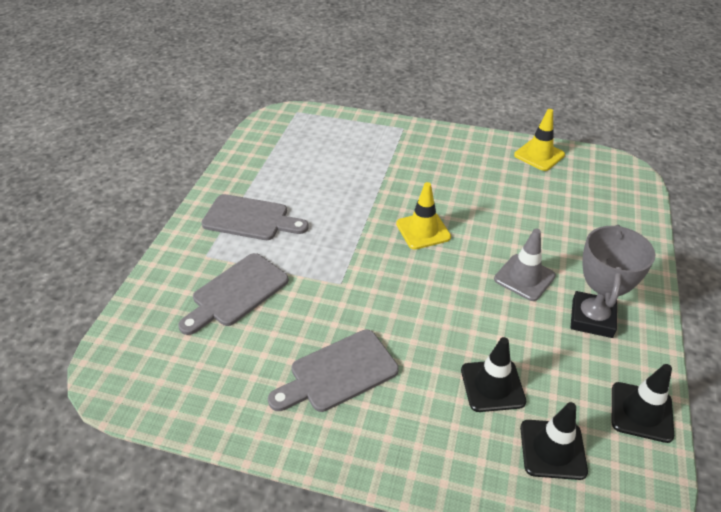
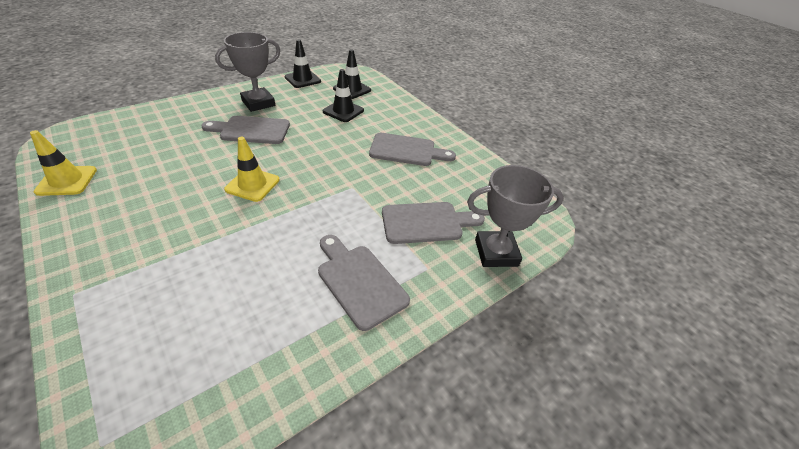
camera: 145 degrees left, 0 degrees up
(151, 303) = (496, 252): none -> grey trophy
(524, 277) = (251, 130): grey traffic cone -> grey cutting board

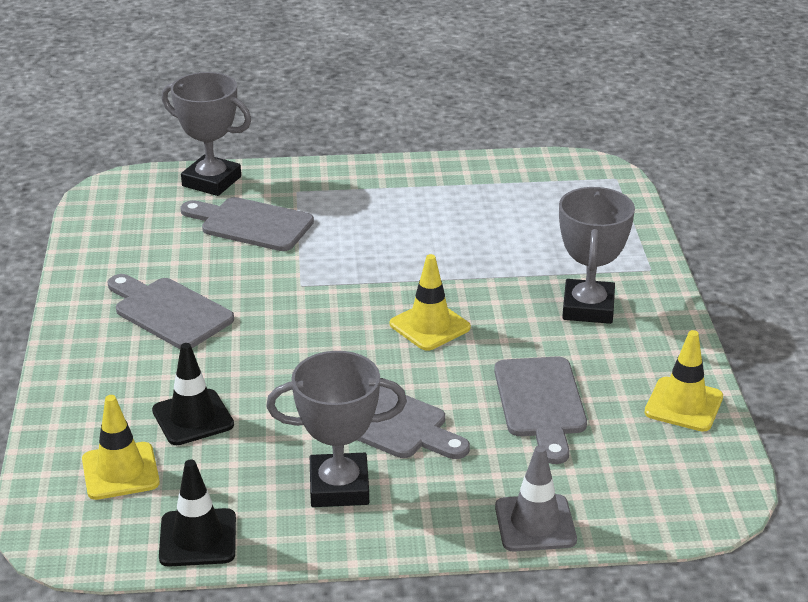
camera: 145 degrees left, 10 degrees down
(136, 233) = (588, 308): none -> grey trophy
(161, 110) = (535, 523): none -> grey traffic cone
(352, 89) = (120, 471): black traffic cone -> yellow traffic cone
(359, 281) = (373, 201): grey cutting board -> grey cutting board (541, 403)

